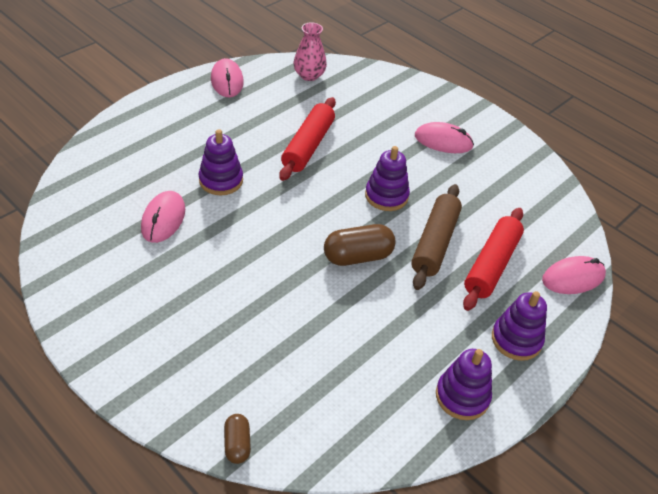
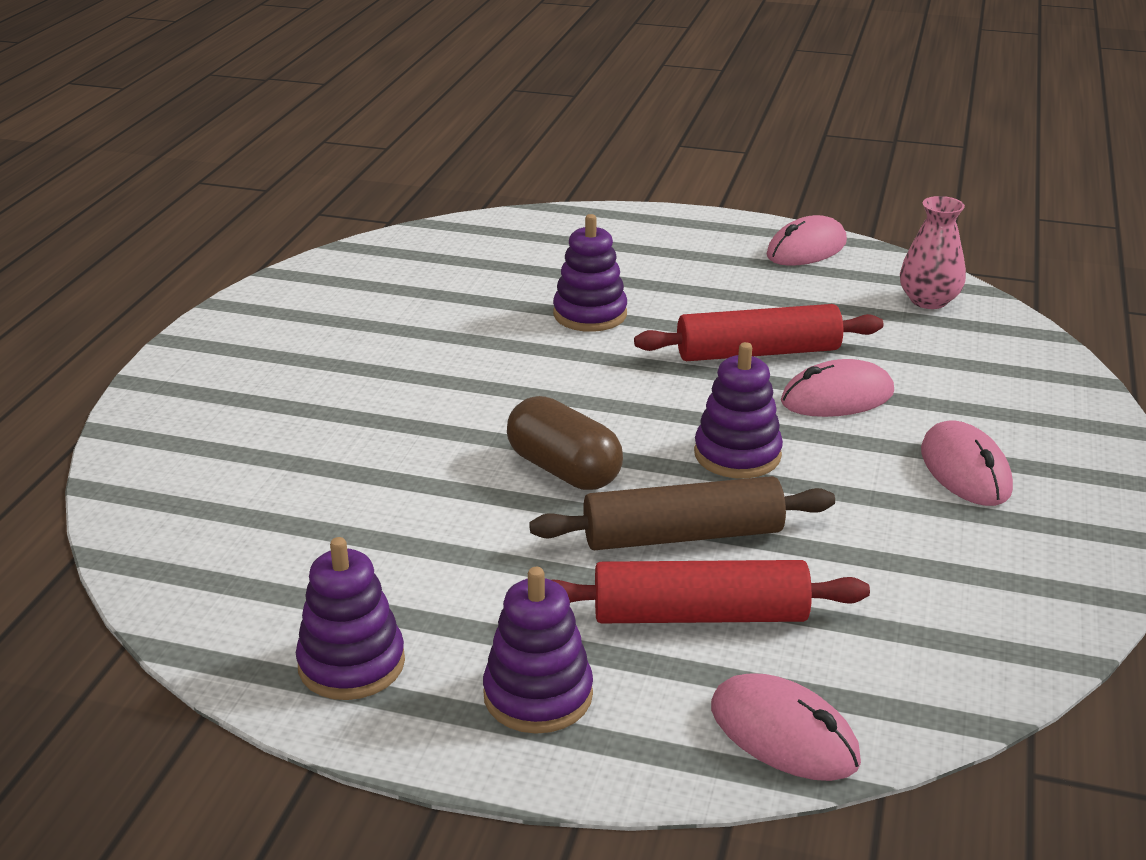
camera: 65 degrees right, 15 degrees down
(163, 219) = (467, 303): pink mouse -> pink mouse (837, 397)
(237, 444) = (123, 483): brown capsule -> none

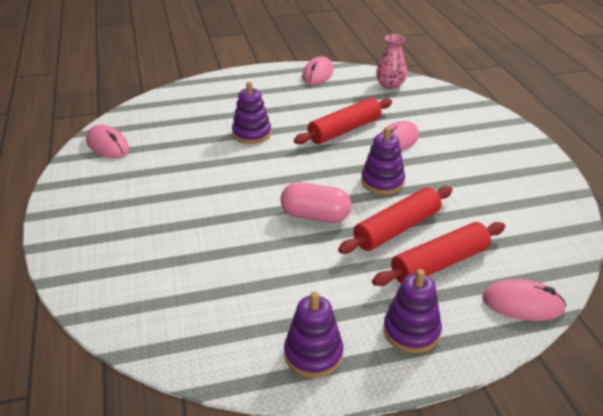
camera: 30 degrees left, 5 degrees up
(564, 470) = (315, 216): brown capsule -> pink capsule
(682, 535) = (397, 228): brown rolling pin -> red rolling pin
(965, 470) = (475, 158): pink mouse -> pink mouse (107, 145)

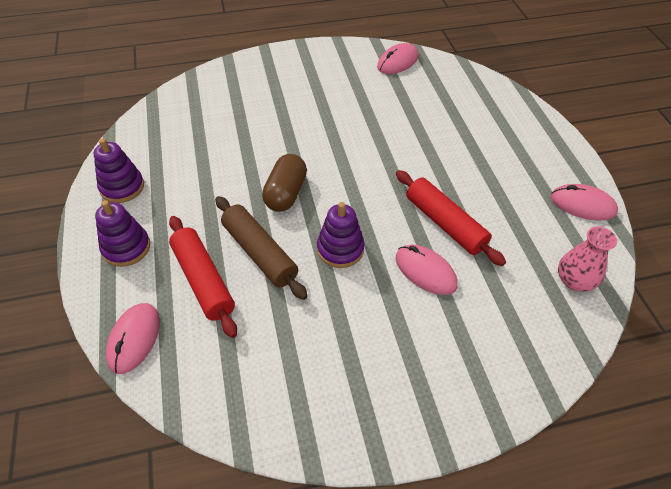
camera: 90 degrees right, 15 degrees up
(251, 134) = (427, 149): purple stacking toy -> none
(315, 216) = (286, 193): pink capsule -> brown capsule
(397, 228) = (260, 253): red rolling pin -> brown rolling pin

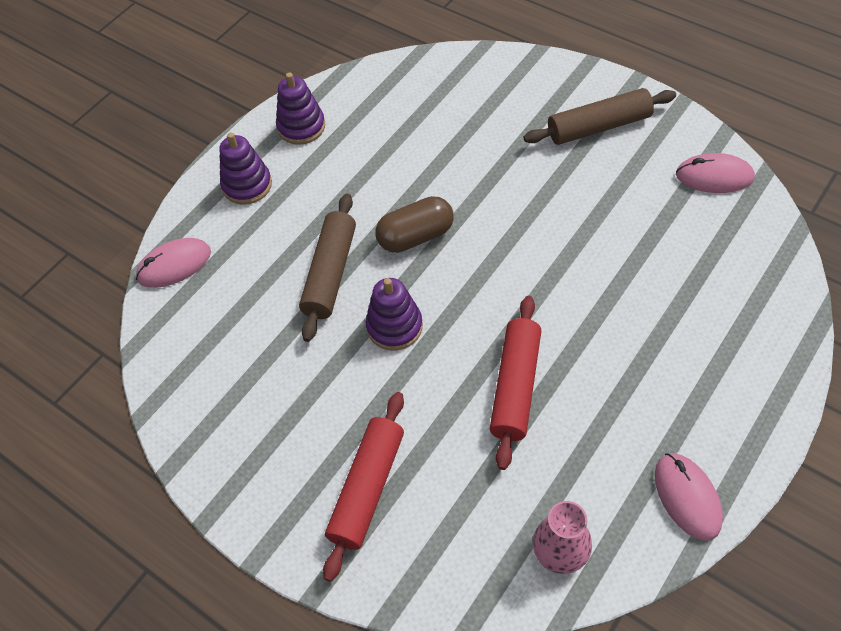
camera: 55 degrees right, 5 degrees up
(203, 280) = (265, 260): red rolling pin -> red rolling pin (367, 488)
(312, 74) = (599, 127): none -> brown rolling pin
(425, 271) = (437, 411): pink mouse -> none

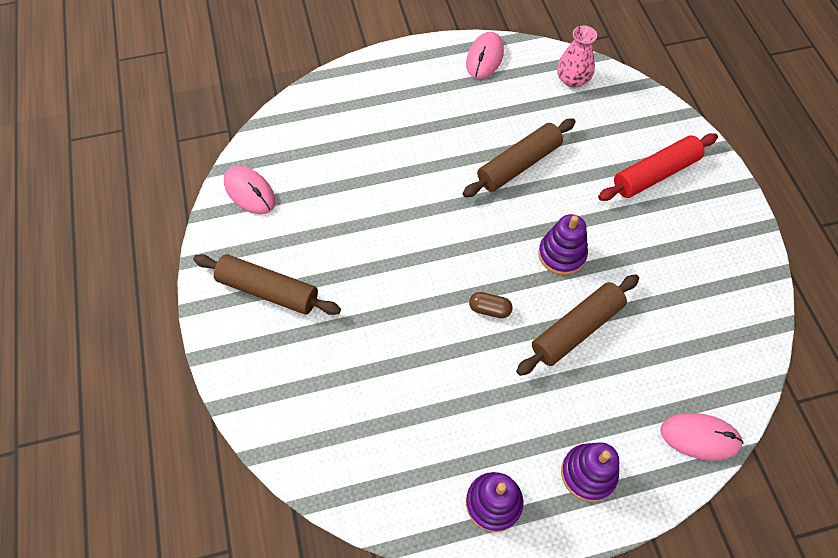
camera: 145 degrees left, 5 degrees up
(415, 236) = (489, 309): brown capsule -> brown capsule, size x0.57
(516, 386) = (518, 164): red rolling pin -> brown rolling pin

